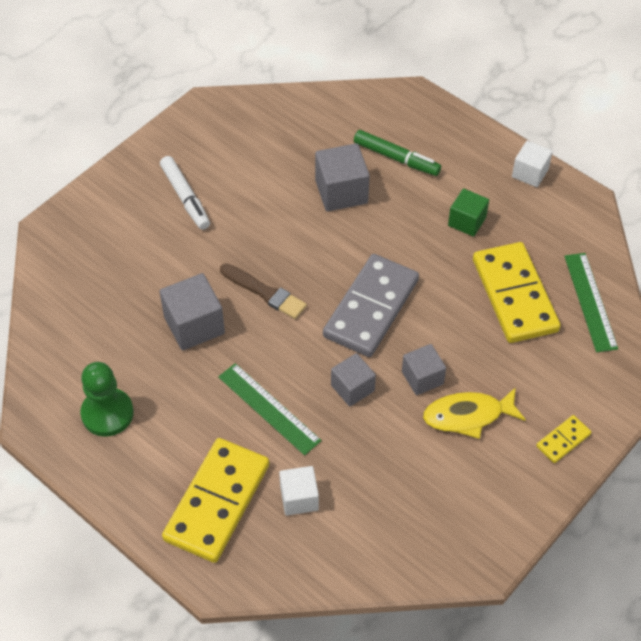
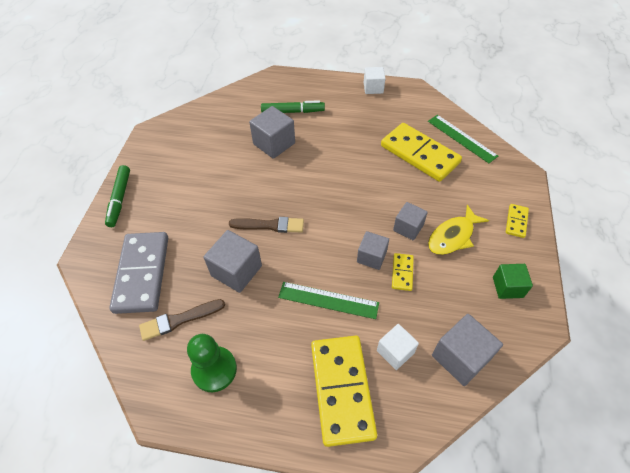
camera: 30 degrees left, 0 degrees up
(104, 346) = (179, 320): none -> brown brush
(122, 177) = (120, 199): none -> green marker
(185, 197) = (174, 191): white marker -> none
(364, 542) = (460, 357): none -> grey cube
(371, 308) = (344, 202): grey domino -> grey domino (142, 273)
(373, 424) = (402, 273): none -> yellow domino
(467, 221) = (360, 127): green cube -> green cube (507, 287)

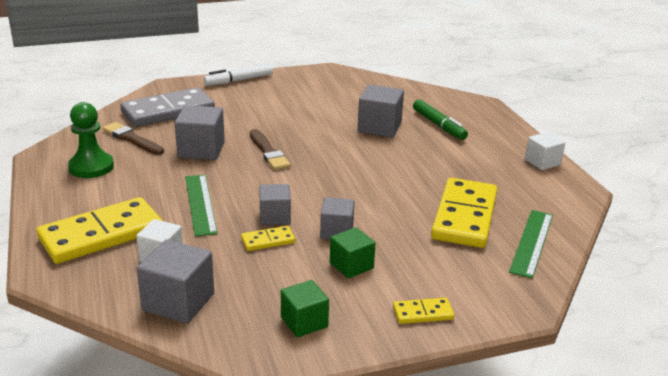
camera: 60 degrees right, 25 degrees down
(120, 199) = (239, 80): green marker -> white marker
(453, 236) = (351, 265): yellow fish -> green cube

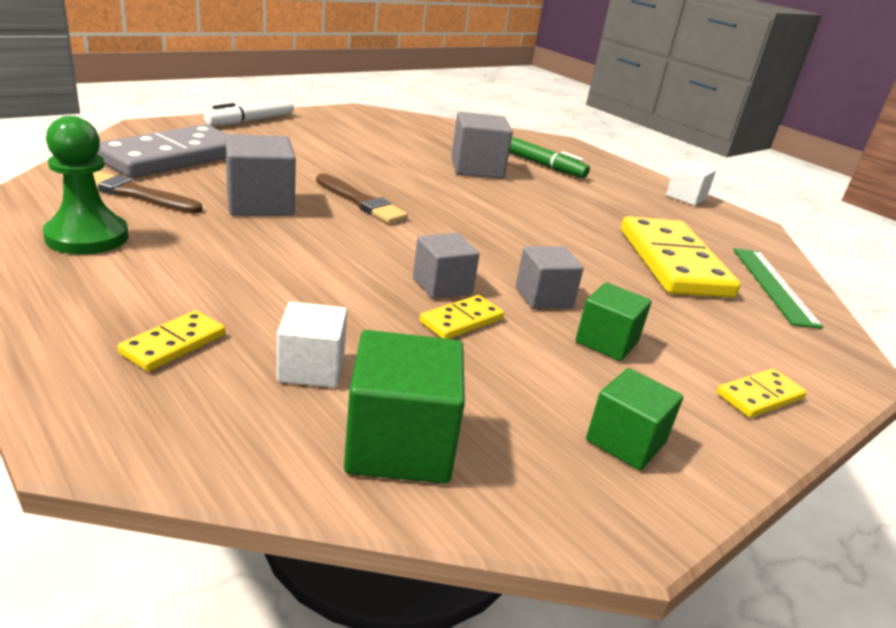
camera: 25 degrees left, 0 degrees up
(101, 234) = (173, 344): yellow domino -> yellow domino, size x0.45
(178, 302) = (400, 444): grey cube -> green cube
(200, 204) = (315, 278): green ruler -> none

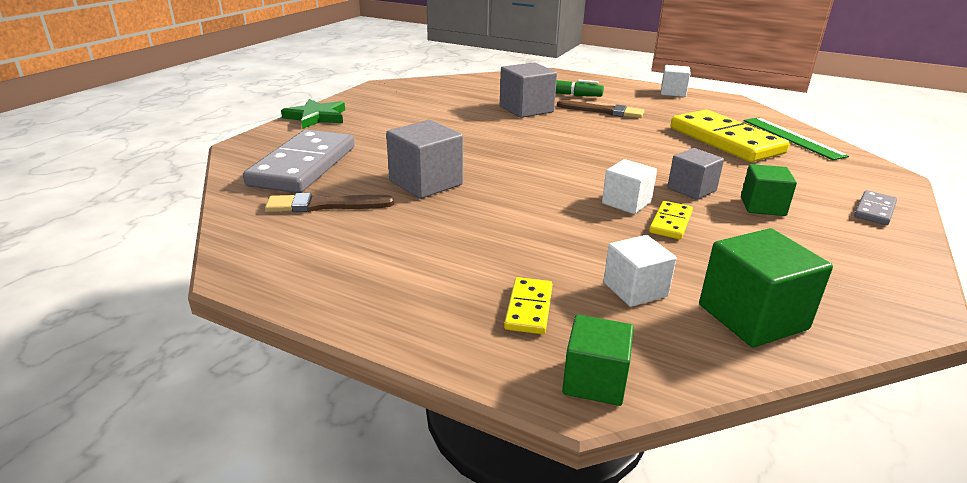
camera: 20 degrees left, 0 degrees up
(87, 237) = (343, 252): green pawn -> none
(251, 121) = (316, 117): white marker -> green star
(361, 202) = (490, 159): brown brush -> brown brush (603, 111)
(442, 285) = (626, 203): grey cube -> white cube
(625, 441) = (853, 264): green cube -> green cube (594, 381)
(759, 396) = (874, 210): yellow domino -> grey domino

